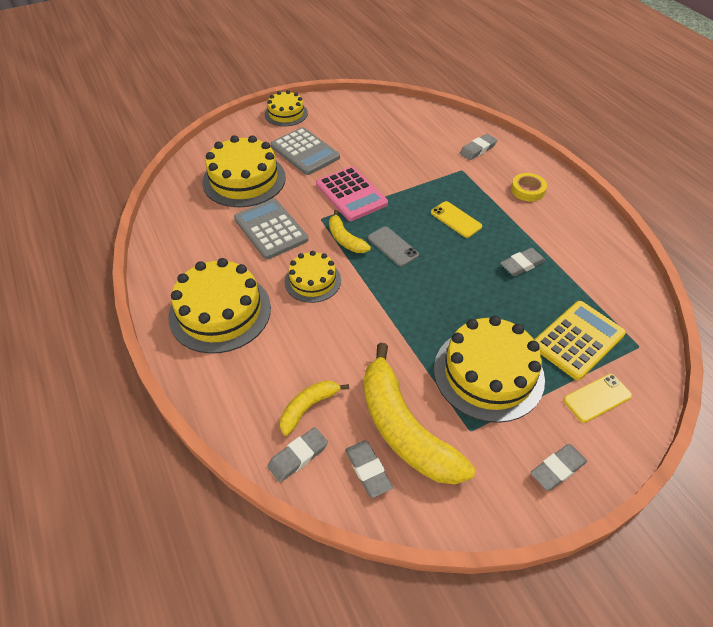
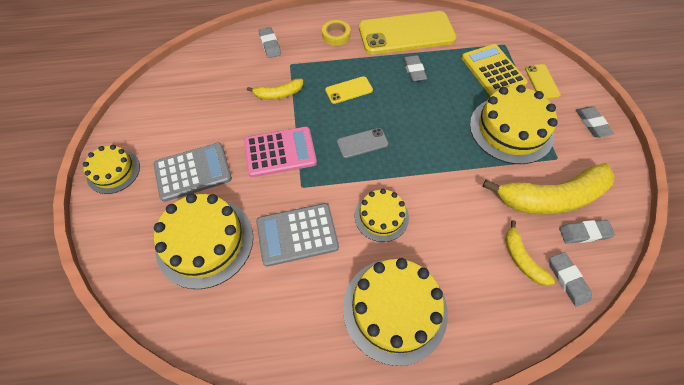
camera: 70 degrees left, 10 degrees up
(345, 239) = (338, 175): yellow banana -> yellow banana (279, 94)
(578, 245) = (406, 33): none -> yellow phone

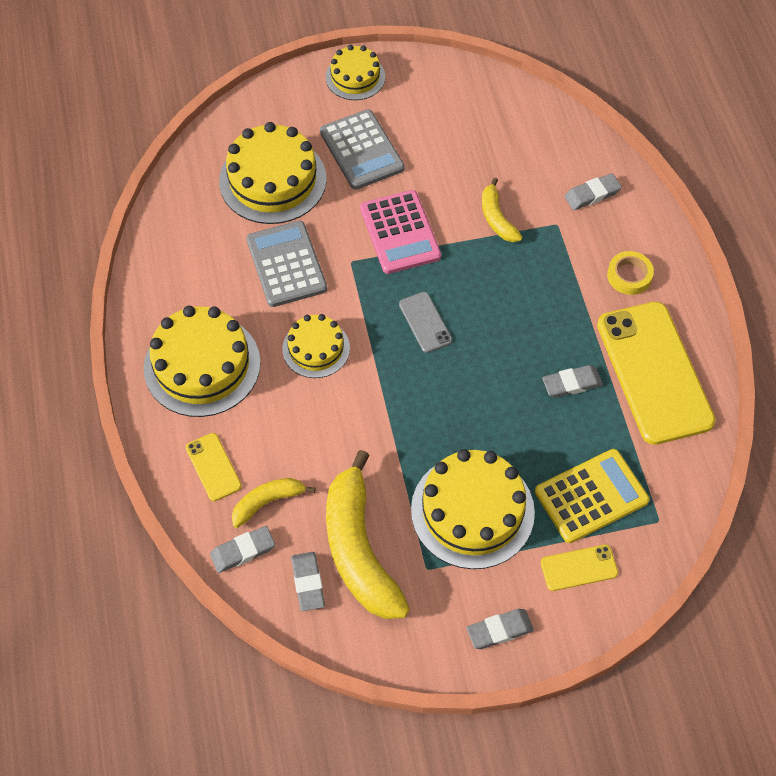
camera: 85 degrees right, 0 degrees up
(349, 90) = (517, 300): yellow phone -> yellow phone (213, 467)

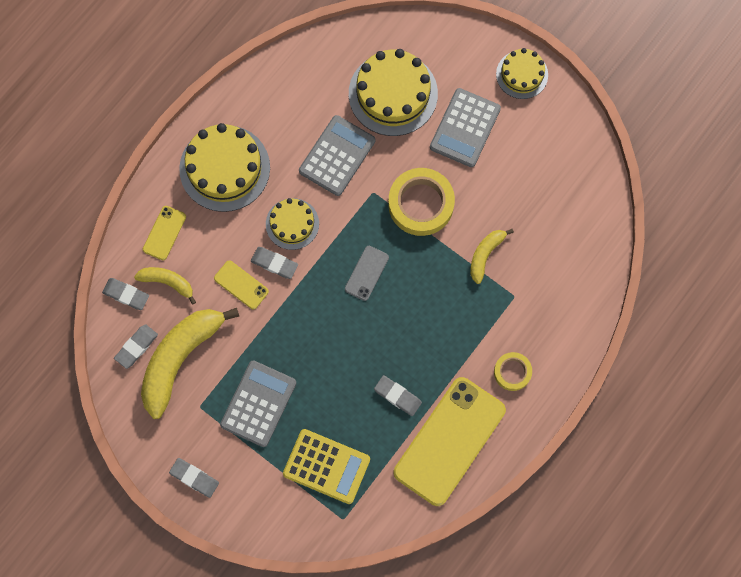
camera: 50 degrees right, 15 degrees up
(400, 233) = (421, 204): pink calculator -> yellow tape
(472, 511) = (258, 404): yellow cake -> grey calculator
(579, 568) = (272, 494): yellow phone -> yellow phone (241, 285)
(592, 194) = (559, 300): grey eraser -> grey eraser (274, 263)

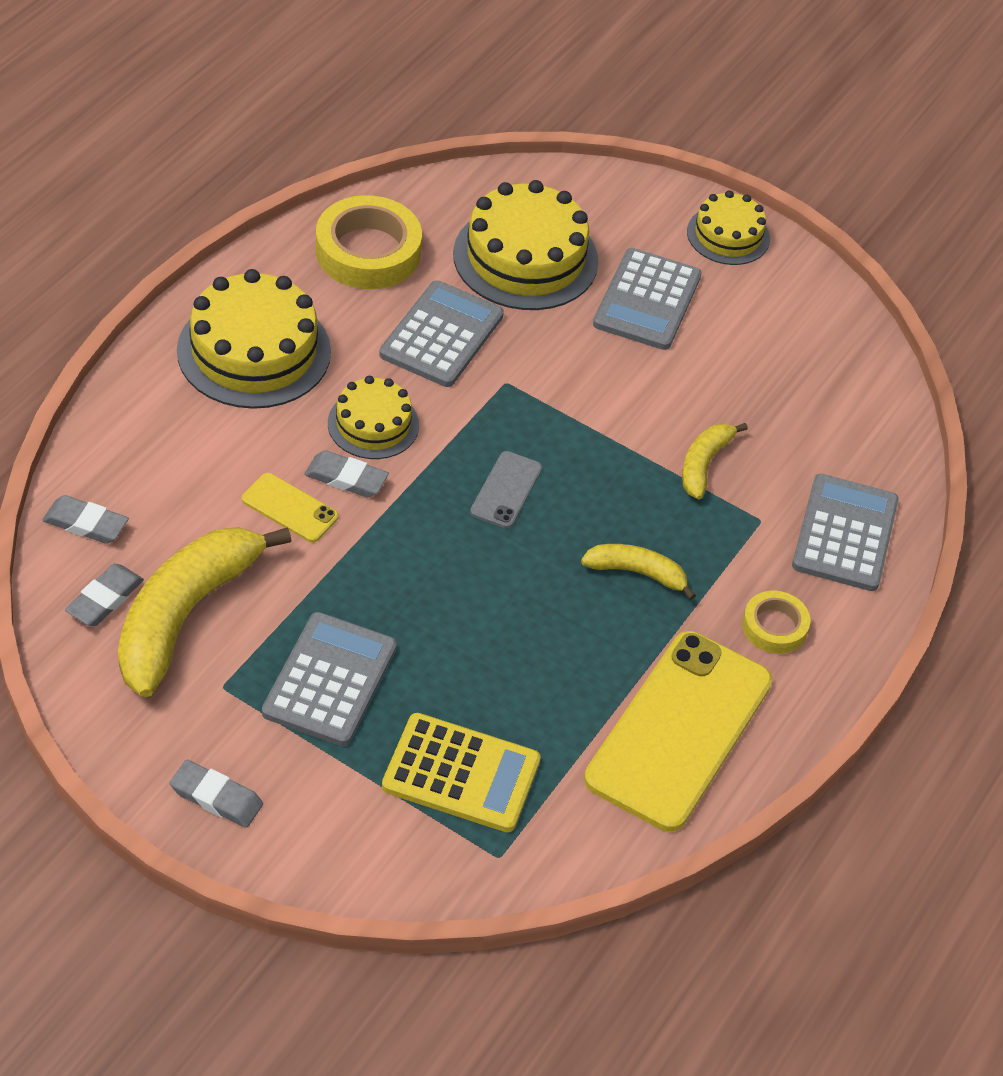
camera: 10 degrees left, 25 degrees down
(164, 233) = (153, 437): yellow phone -> none
(167, 282) = (159, 506): yellow banana -> yellow banana (637, 573)
(397, 396) = (579, 665): grey eraser -> none
(421, 204) = (587, 397): yellow tape -> yellow tape (368, 251)
(563, 307) = (845, 534): none -> grey calculator

